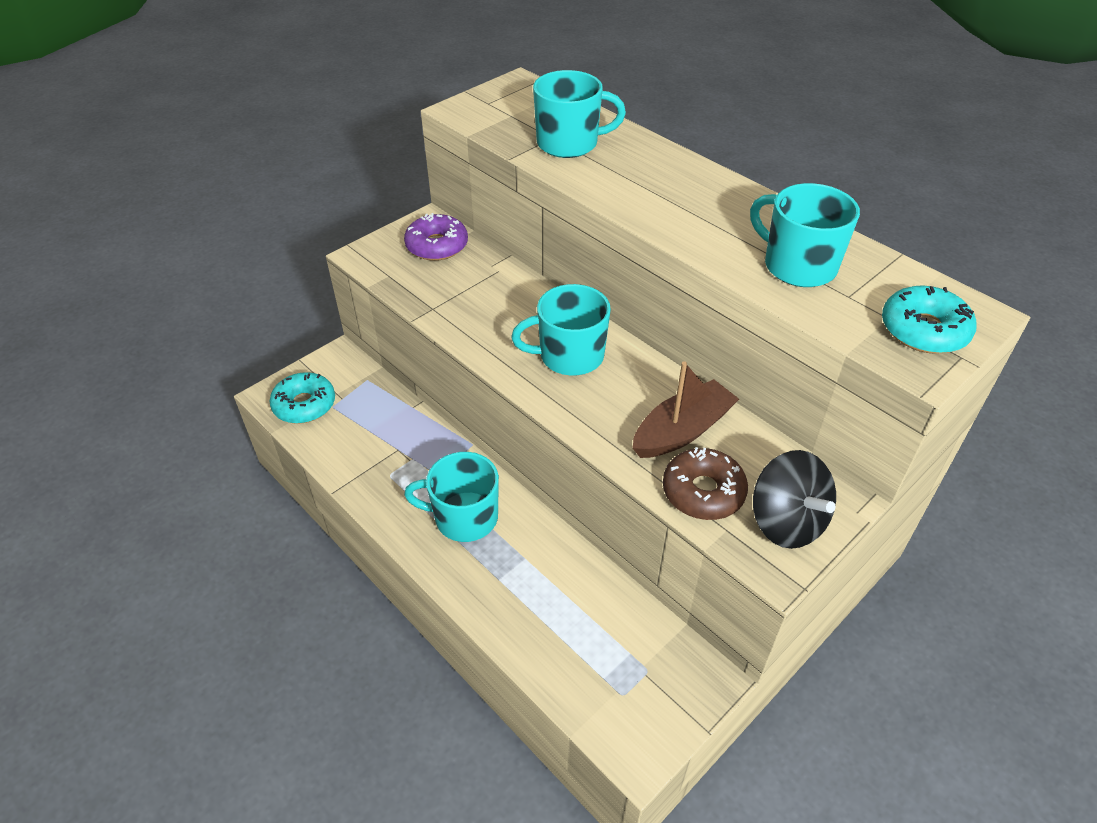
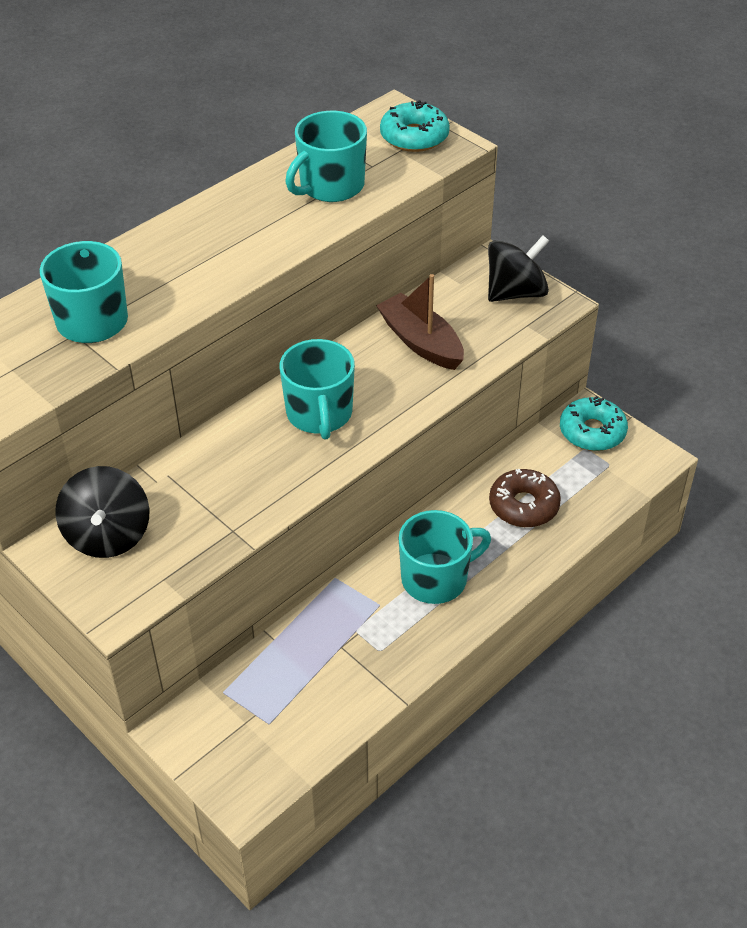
camera: 90 degrees left, 0 degrees up
(304, 405) = (264, 755): turquoise donut -> turquoise donut (592, 432)
(437, 246) = (108, 535): purple donut -> black spinning top
(464, 517) = (436, 578): turquoise mug -> turquoise mug turned 120 degrees counterclockwise
(703, 492) = (489, 335): brown donut -> brown donut (524, 505)

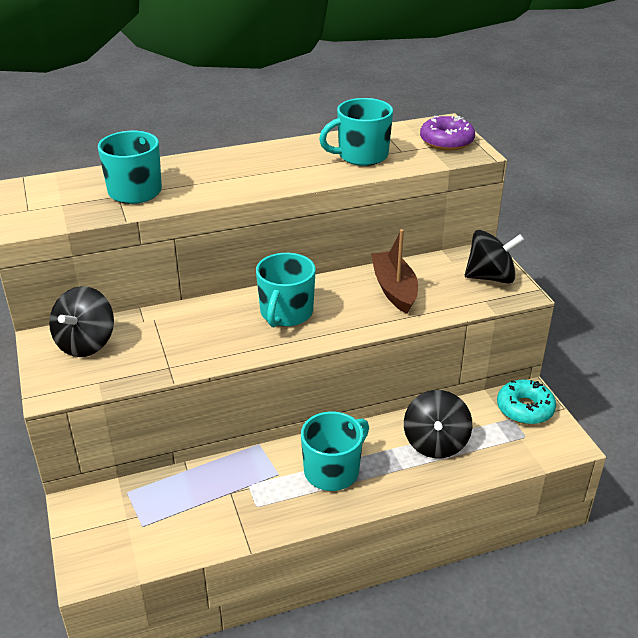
camera: 25 degrees right, 10 degrees down
(414, 137) = (446, 141): turquoise donut -> purple donut
(436, 578) = (333, 471): turquoise mug -> turquoise mug turned 45 degrees counterclockwise
(524, 505) = (435, 443): brown donut -> black spinning top

